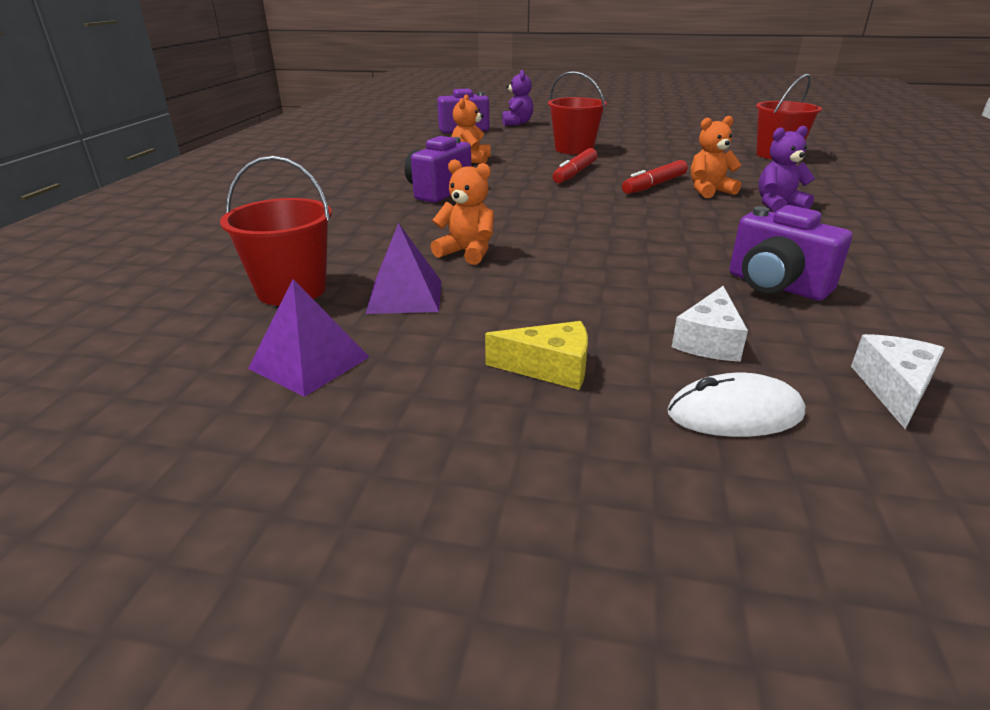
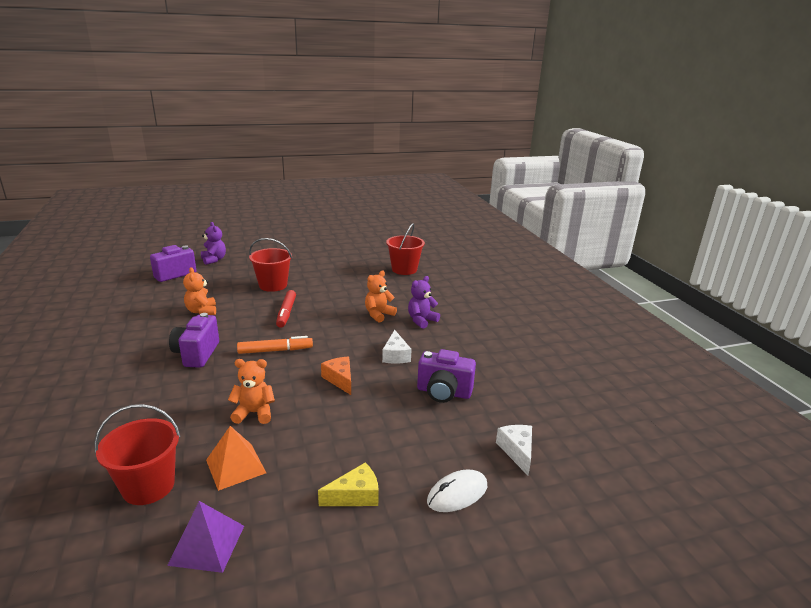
camera: 30 degrees left, 5 degrees down
(405, 296) = (236, 466): purple pyramid -> orange pyramid
(536, 203) = (275, 350): none -> orange marker
(608, 243) = (340, 379): none -> orange cheese
(654, 185) = (343, 315): red marker -> none
(709, 341) = (427, 446): white cheese -> white cheese (395, 355)

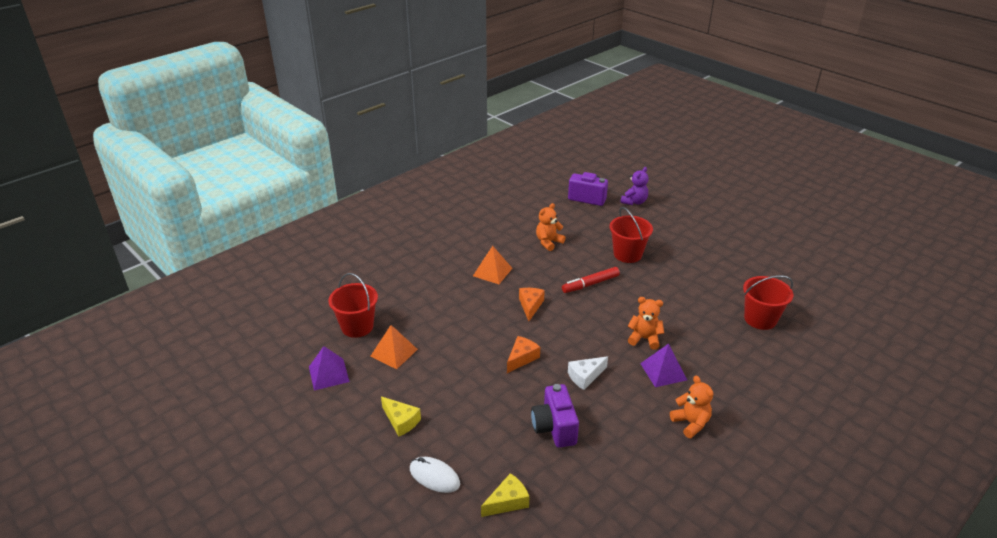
camera: 65 degrees right, 10 degrees up
(197, 354) = (492, 272): purple camera -> orange pyramid
(254, 413) = (449, 334): orange teddy bear -> orange teddy bear (691, 423)
(275, 350) = (530, 306): orange marker -> orange cheese
(421, 320) = (663, 371): purple teddy bear -> purple pyramid
(517, 451) = (507, 502): white cheese -> yellow cheese

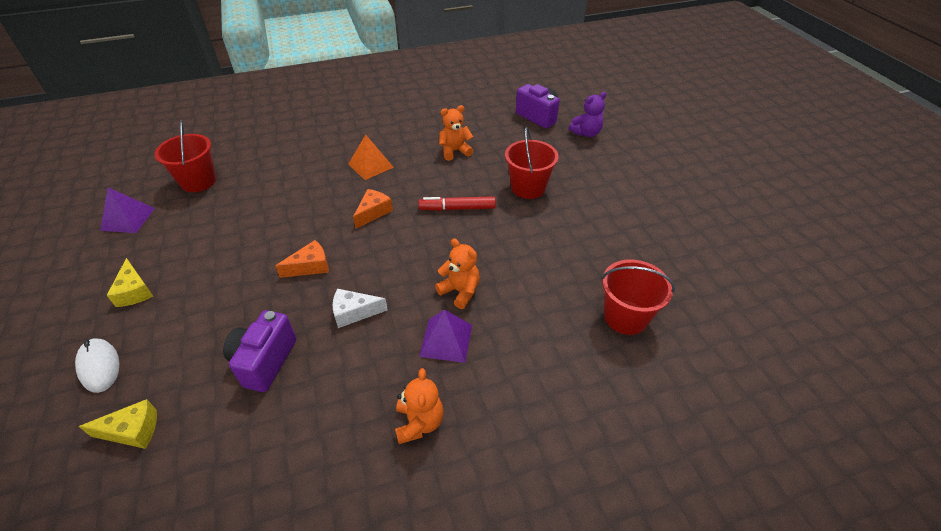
camera: 25 degrees right, 10 degrees up
(394, 352) = (202, 217): orange pyramid -> none

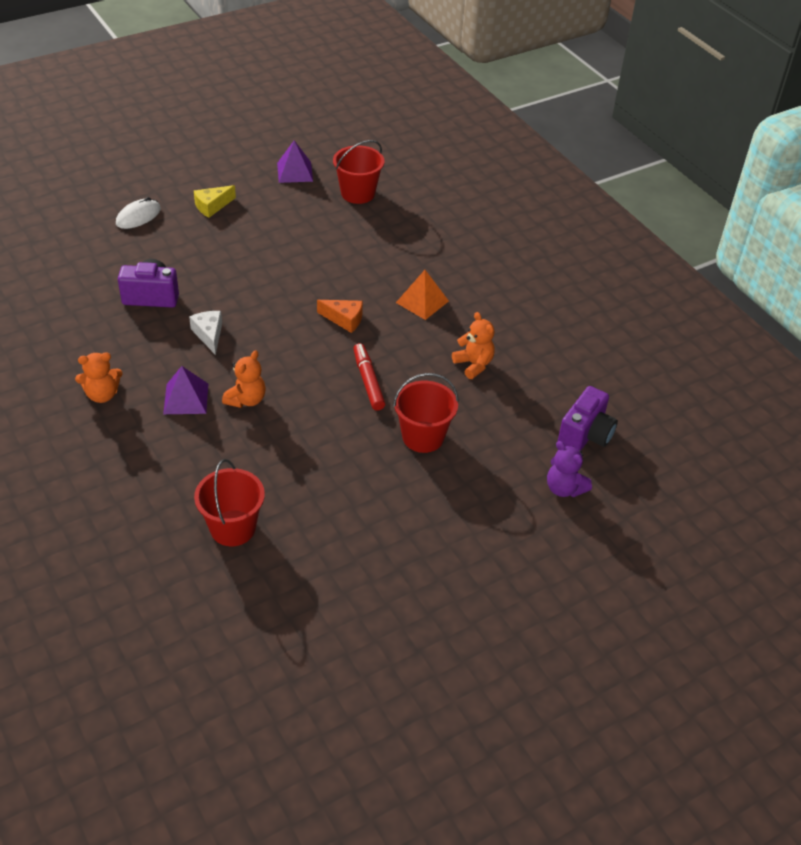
camera: 75 degrees right, 0 degrees up
(132, 431) = (87, 251): yellow cheese -> none
(310, 266) = (259, 295): orange cheese -> none

